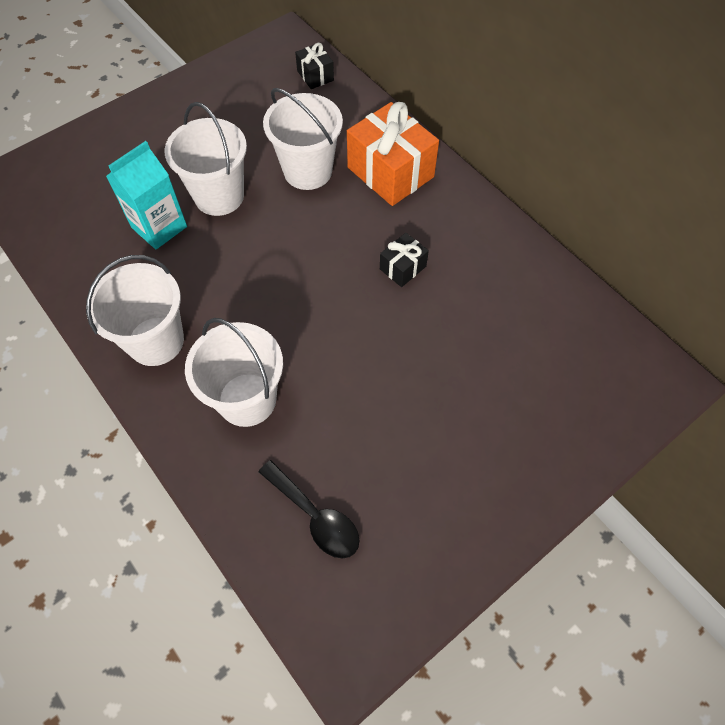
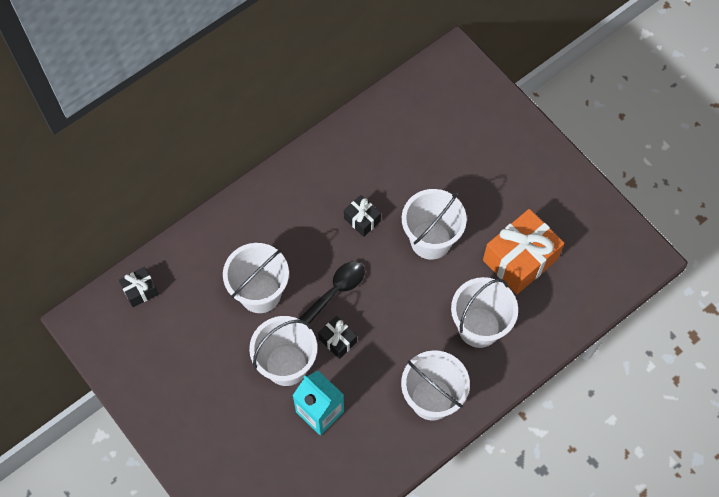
camera: 90 degrees left, 5 degrees up
(243, 243) = (338, 340): none -> black gift
(316, 517) = (561, 277): black spoon -> black spoon (336, 291)
(375, 344) = (430, 240): none -> white bucket
(390, 172) = (263, 227): orange gift -> orange gift (520, 259)

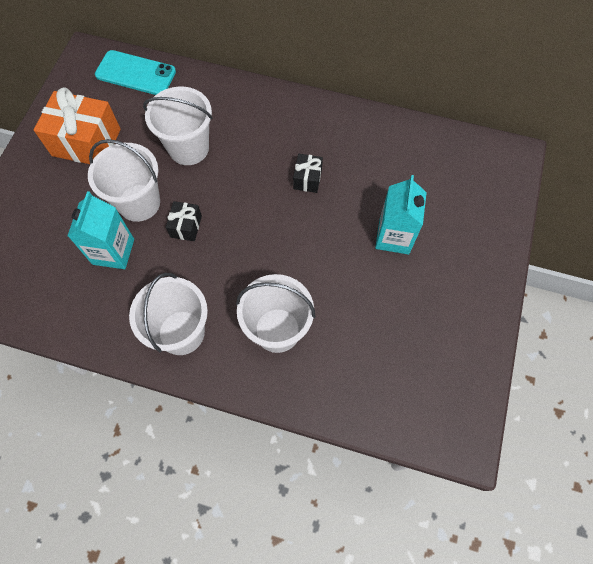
camera: 55 degrees right, 0 degrees up
(140, 290) = (135, 73): black gift -> turquoise phone
(336, 291) = (230, 198): black spoon -> none
(430, 240) = (330, 240): white bucket -> none
(460, 192) = (394, 236): none -> turquoise carton
(520, 259) = (369, 325): orange gift -> orange gift (86, 142)

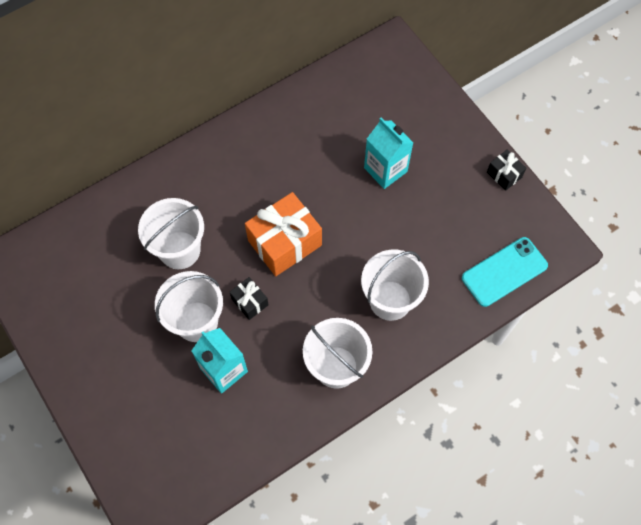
camera: 50 degrees left, 0 degrees up
(86, 142) = (99, 323): orange gift -> orange gift (284, 243)
(135, 73) = (64, 238): turquoise phone -> turquoise phone (504, 272)
(307, 179) = (287, 188): black gift -> black gift (504, 175)

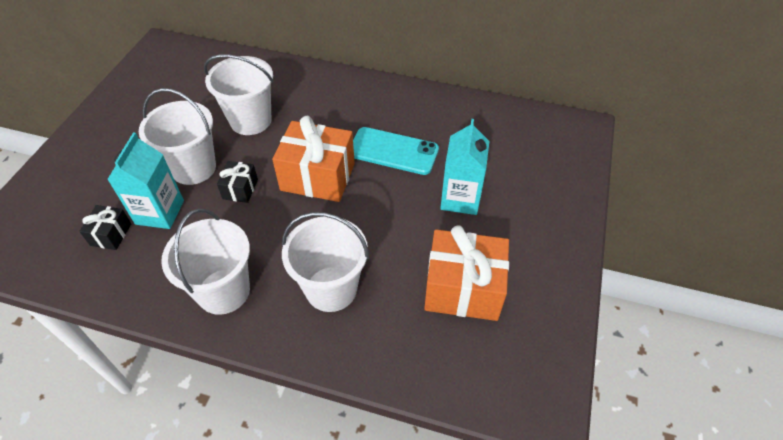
camera: 50 degrees right, 15 degrees down
(455, 225) = (463, 289): none -> orange gift
(504, 175) = (563, 294): black gift -> black gift (111, 234)
(504, 272) = (457, 370): turquoise phone -> turquoise phone (393, 151)

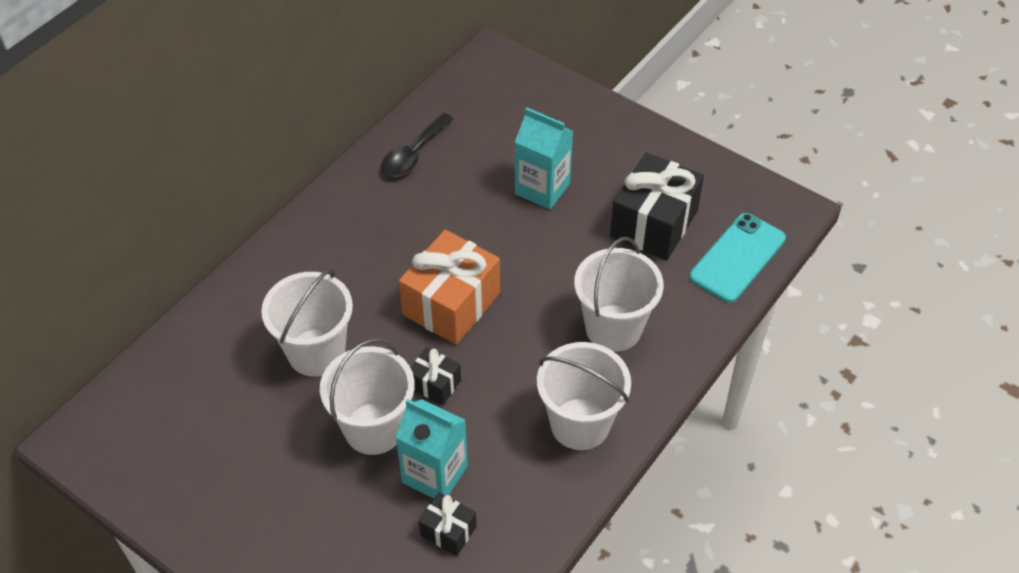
camera: 70 degrees left, 0 degrees up
(393, 151) = (445, 224): turquoise phone -> turquoise phone (737, 258)
(452, 114) = (413, 154): none -> black spoon
(463, 289) = (653, 223): orange gift -> black gift

